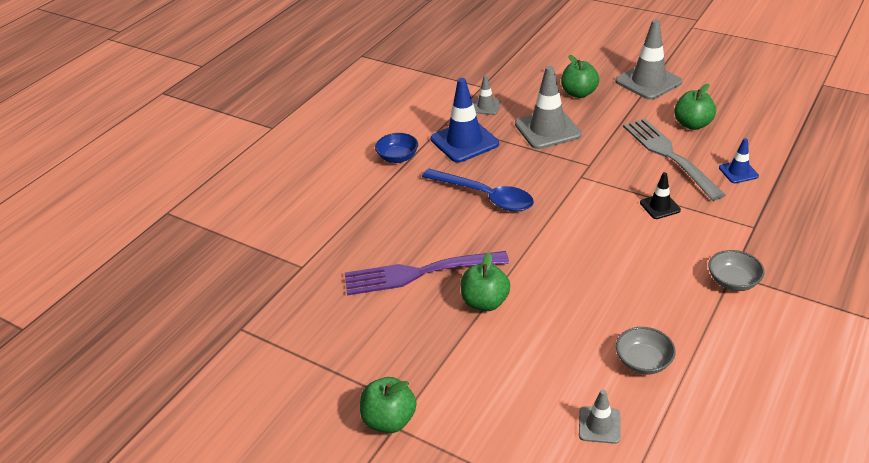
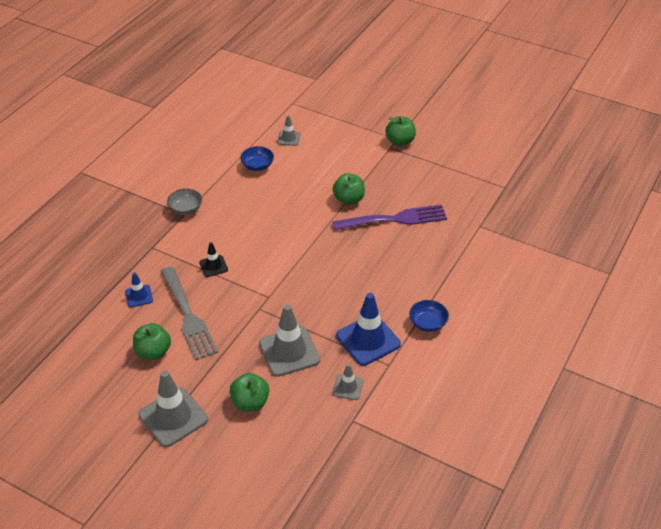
camera: 175 degrees right, 5 degrees up
(484, 196) = (349, 280): blue spoon -> none
(643, 361) = (257, 166): grey bowl -> blue bowl

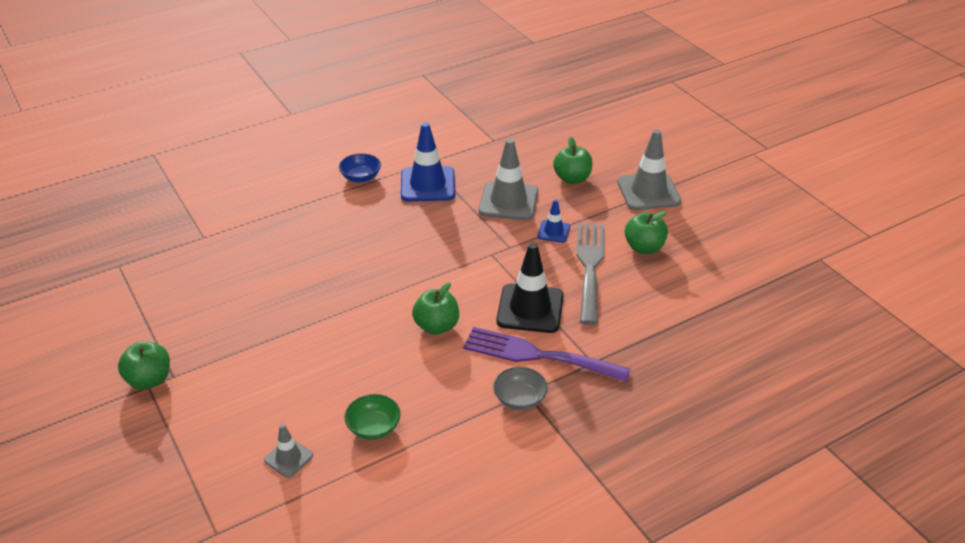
camera: 150 degrees left, 5 degrees down
(139, 296) = (636, 308): blue traffic cone -> blue traffic cone (553, 231)
(213, 266) = (530, 309): black traffic cone -> black traffic cone, size x1.93
(257, 166) = (373, 427): blue bowl -> green bowl
(348, 199) = (304, 325): green apple -> green apple (436, 326)
(348, 387) = (478, 160): grey traffic cone -> none
(395, 219) = (279, 280): purple fork -> purple fork (538, 355)

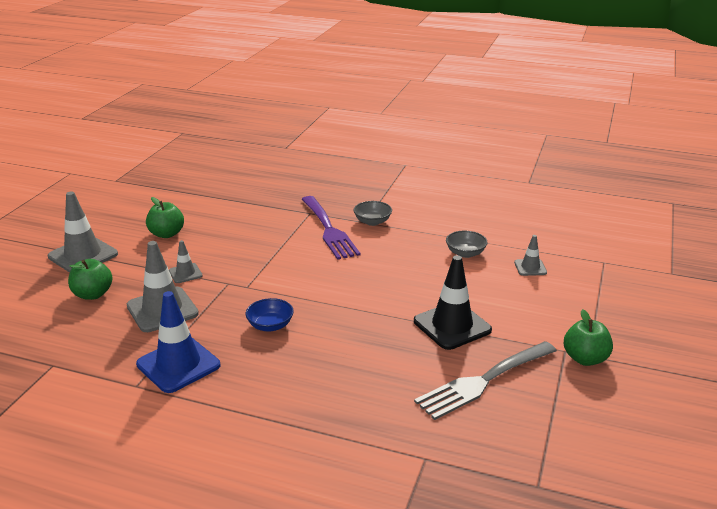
camera: 130 degrees left, 10 degrees down
(361, 177) = (208, 415): blue bowl -> blue bowl (270, 325)
(373, 427) = (465, 253): green bowl -> grey bowl
(436, 326) = (354, 273): green apple -> none
(530, 309) = (289, 248): black traffic cone -> black traffic cone (452, 326)
(553, 231) = (185, 273): blue traffic cone -> grey traffic cone
(589, 267) = (214, 245): grey fork -> grey fork (483, 381)

